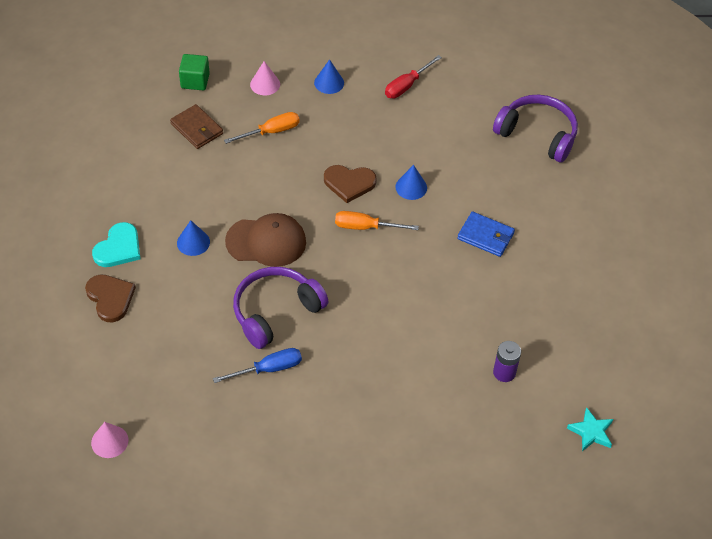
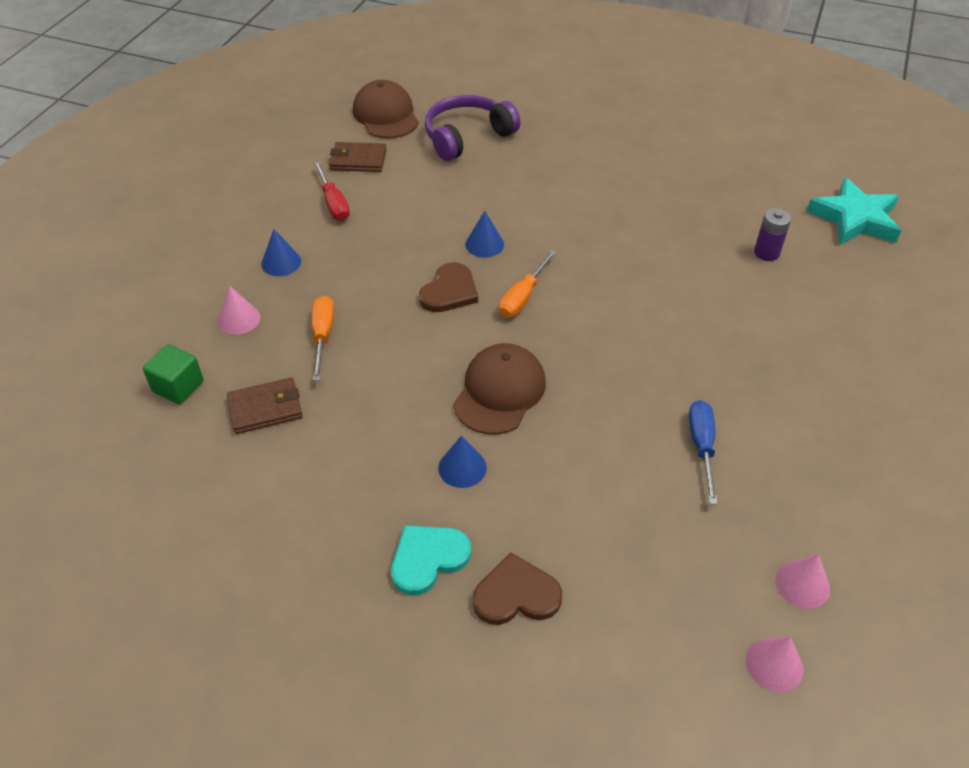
camera: 65 degrees left, 5 degrees down
(118, 248) = (428, 559): turquoise heart -> turquoise heart turned 90 degrees counterclockwise
(175, 448) = (802, 584): none -> pink cone
(275, 312) = (615, 414): purple headphones -> none
(465, 80) = (358, 160): none -> brown wallet
(485, 236) = (582, 211): blue wallet -> none
(533, 75) = (386, 115): none -> brown cap
(591, 432) = (855, 218): turquoise star -> turquoise star, size x1.85

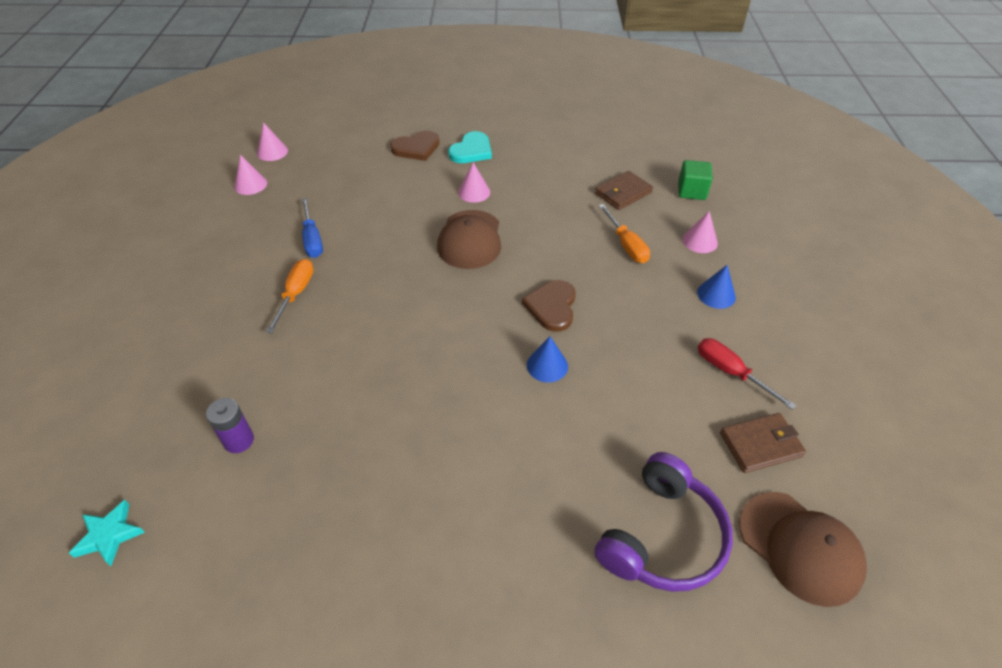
camera: 160 degrees right, 0 degrees up
(462, 467) = (474, 192): blue cone -> pink cone
(523, 297) = (484, 318): orange screwdriver -> orange screwdriver (296, 294)
(855, 218) = (109, 535): turquoise star -> turquoise star, size x0.54

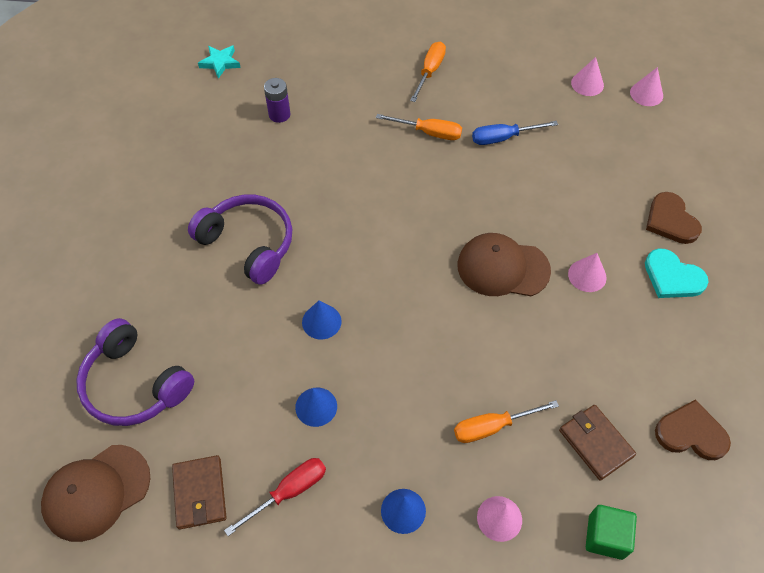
camera: 95 degrees right, 10 degrees up
(200, 297) = (429, 71): none -> orange screwdriver
(451, 446) = (248, 243): none -> purple headphones
(552, 307) = (397, 335): brown heart -> brown heart (691, 433)
(641, 361) = (316, 406): none -> blue cone

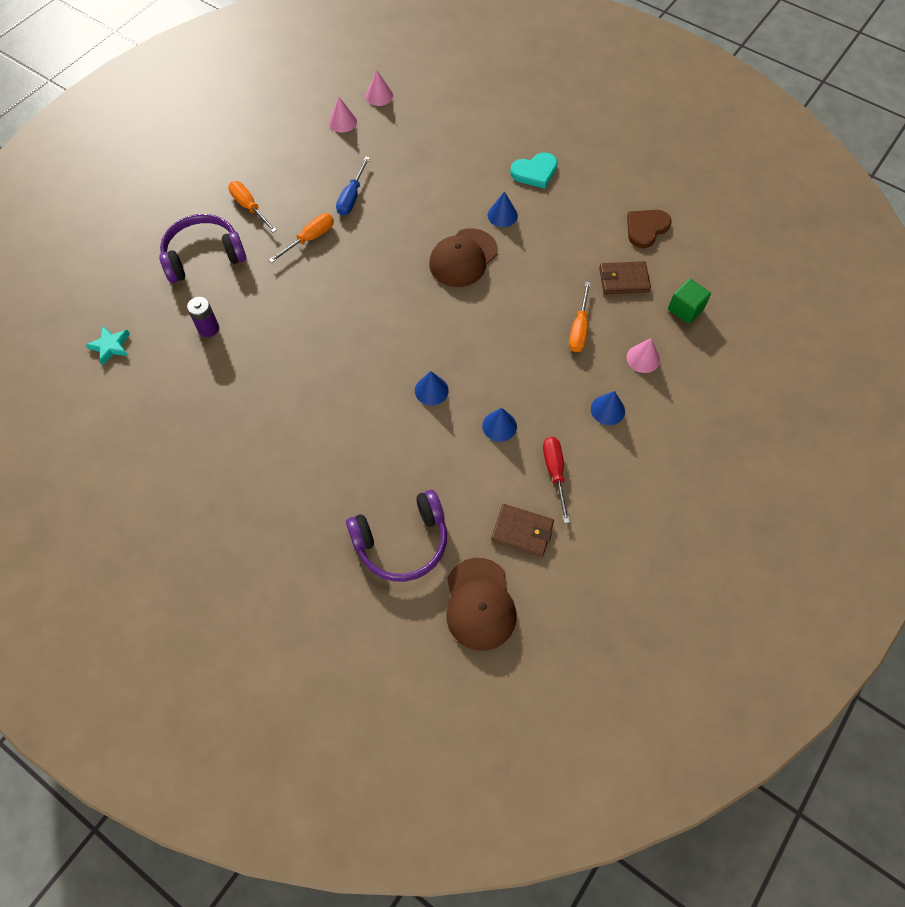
camera: 60 degrees left, 5 degrees up
(248, 243) = (325, 408): purple headphones -> purple headphones (203, 256)
(587, 275) = (502, 215): pink cone -> blue cone
(671, 220) = (492, 146): brown heart -> none

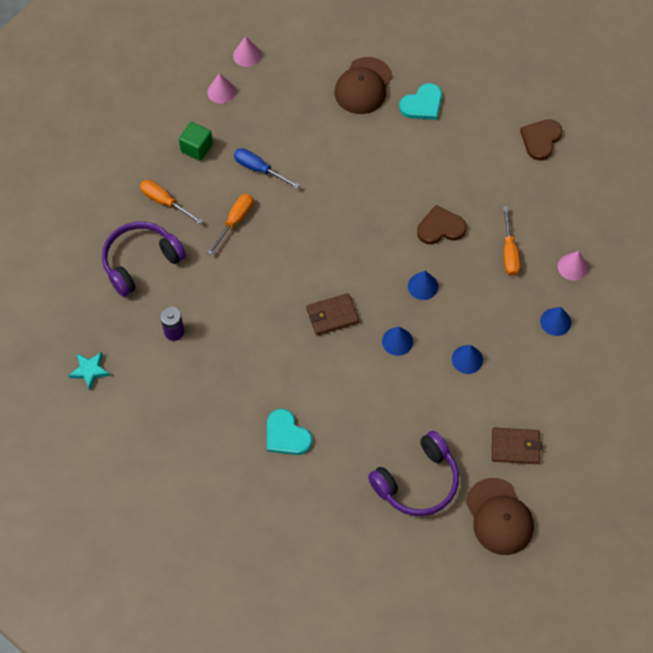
camera: 15 degrees left, 0 degrees up
(281, 458) = (286, 435): none -> turquoise heart
(352, 197) = (259, 169): blue screwdriver -> blue screwdriver turned 120 degrees clockwise
(463, 258) = (384, 207): brown cap -> brown cap (363, 86)
(502, 215) = (406, 156): blue cone -> blue cone (423, 286)
(515, 289) = (440, 227): none -> brown heart
(554, 473) = (527, 389): red screwdriver -> none
(623, 280) = (535, 195): brown wallet -> brown wallet (332, 316)
(685, 309) = (597, 211): green cube -> green cube (196, 148)

